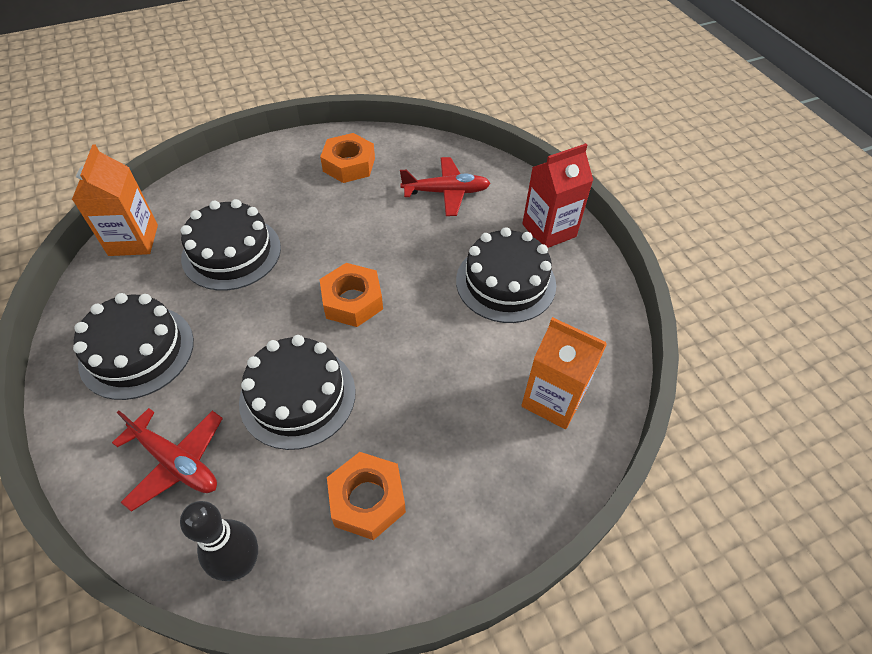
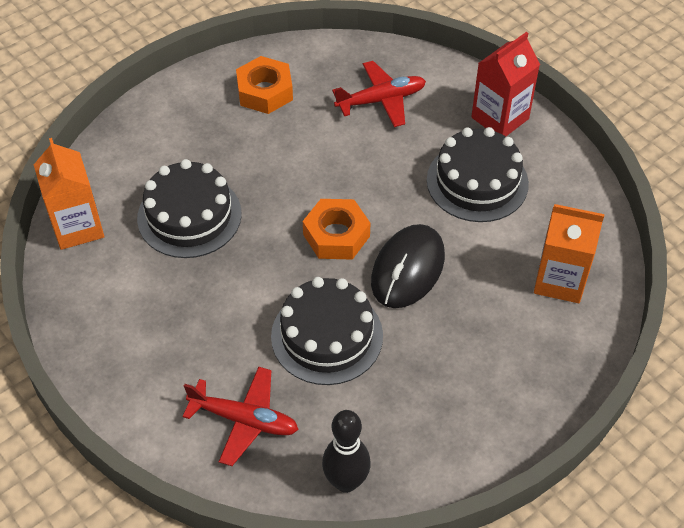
camera: 15 degrees left, 0 degrees up
(137, 351) = (149, 335): black cake -> none
(367, 499) = (430, 405): orange nut -> none
(405, 349) = (408, 269): none -> black mouse

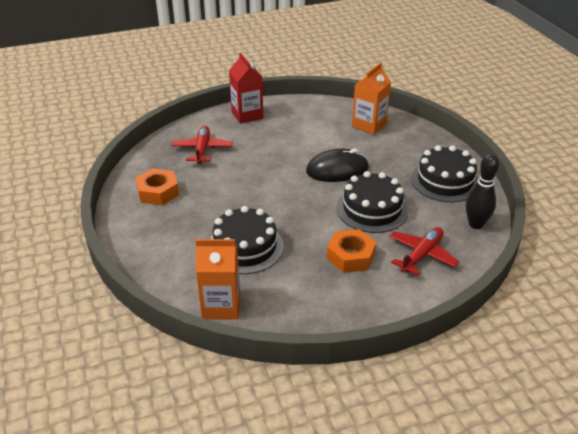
camera: 70 degrees left, 15 degrees down
(336, 235) = (298, 189): orange nut -> orange nut (351, 256)
(408, 269) = (337, 170): black mouse -> black mouse turned 60 degrees counterclockwise
(477, 182) = (288, 133): black cake -> black cake (445, 181)

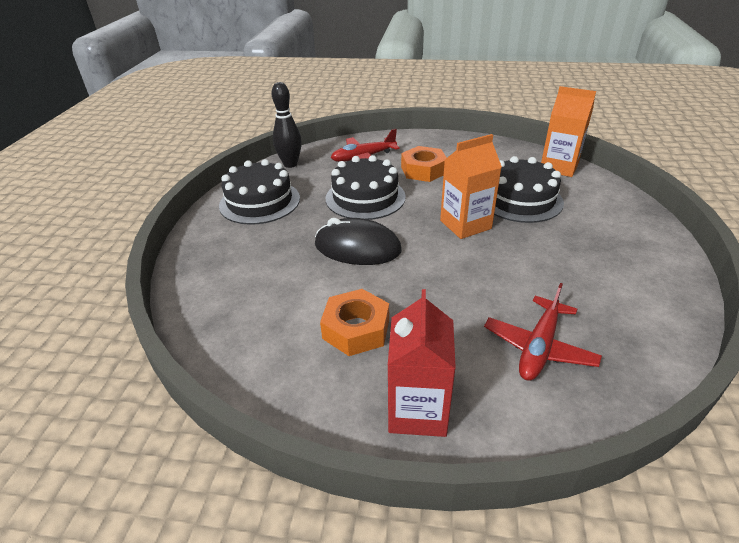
camera: 150 degrees left, 0 degrees up
(158, 192) = (623, 289): orange nut -> orange nut (356, 329)
(369, 125) = (238, 302): orange carton -> orange carton (465, 225)

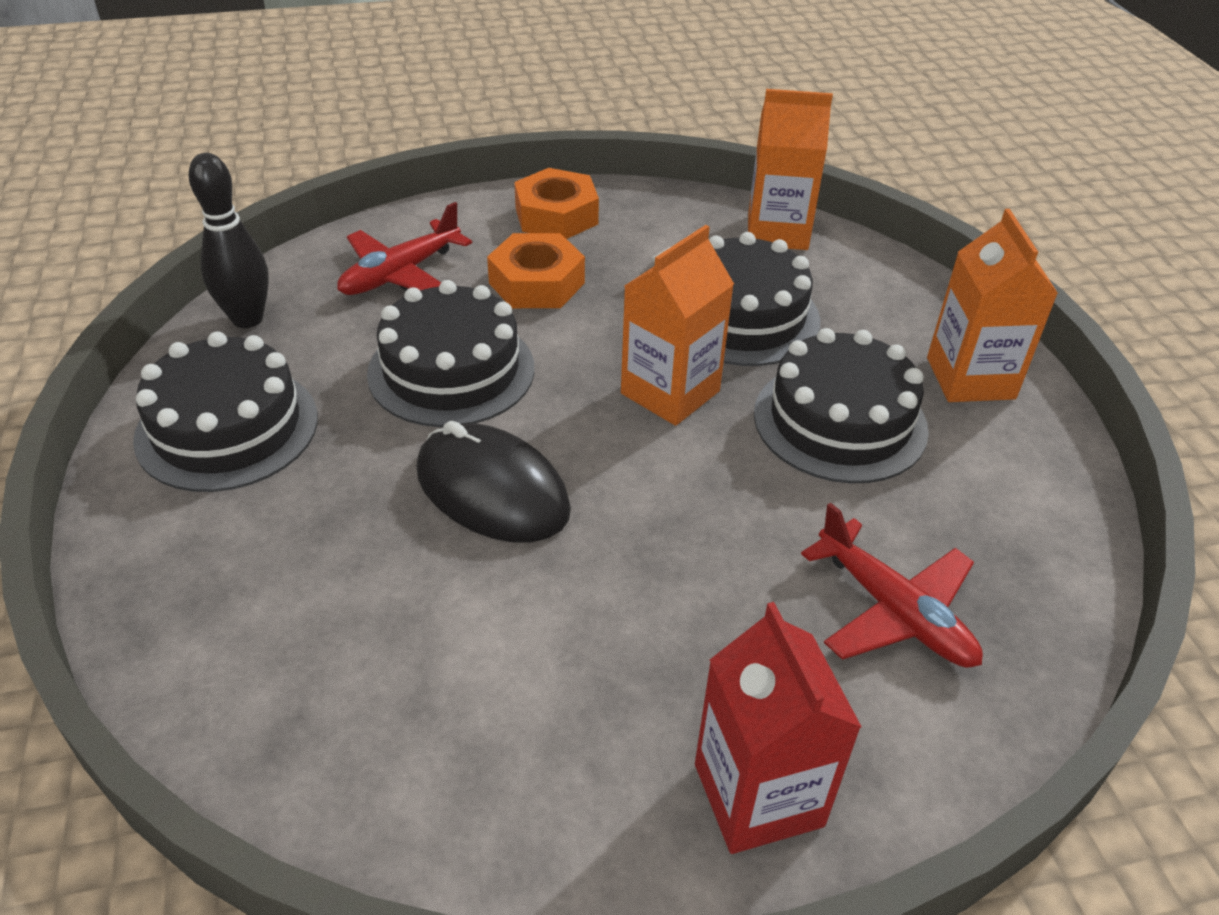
camera: 25 degrees left, 5 degrees up
(356, 329) = (576, 669): orange nut -> orange nut (556, 216)
(357, 247) = (492, 490): black mouse -> black mouse turned 45 degrees clockwise
(539, 347) = (894, 611): red plane -> red plane turned 45 degrees counterclockwise
(551, 254) = (840, 421): none -> black cake
(641, 249) = (970, 378): none -> orange carton

